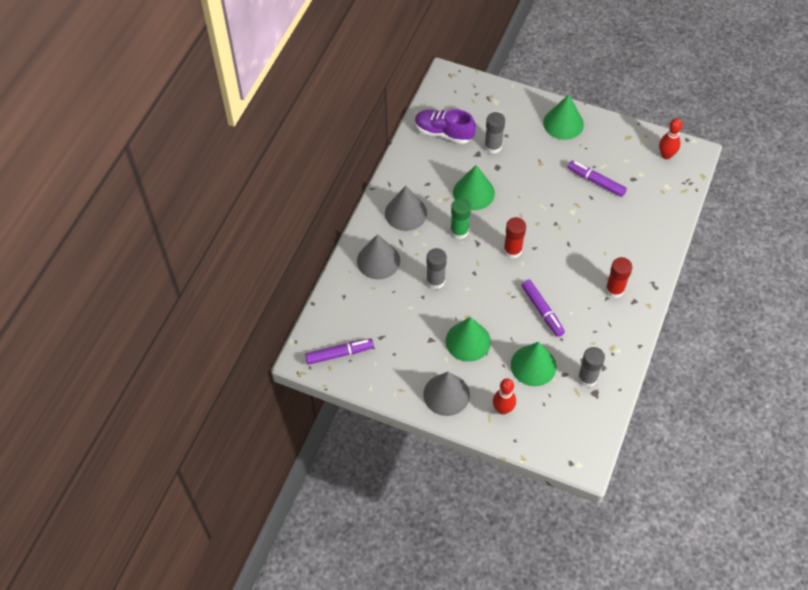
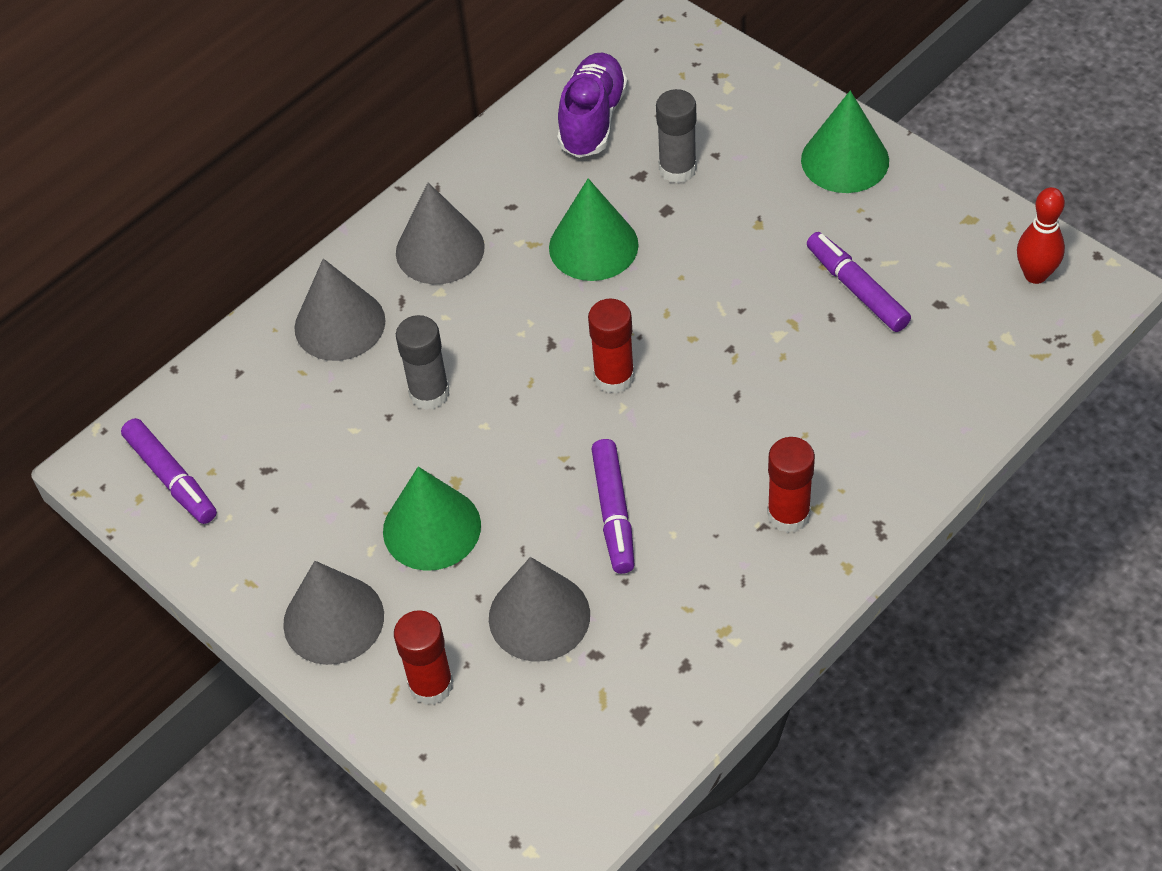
camera: 25 degrees right, 5 degrees down
(339, 354) = (171, 478): purple marker -> purple marker turned 45 degrees clockwise
(443, 132) = (592, 120): purple shoe -> purple shoe turned 60 degrees clockwise
(459, 231) = (526, 312): green glue stick -> none
(503, 409) = (431, 685): red bowling pin -> red glue stick
(533, 365) = (539, 616): green cone -> grey cone
(587, 378) = (639, 677): grey glue stick -> none

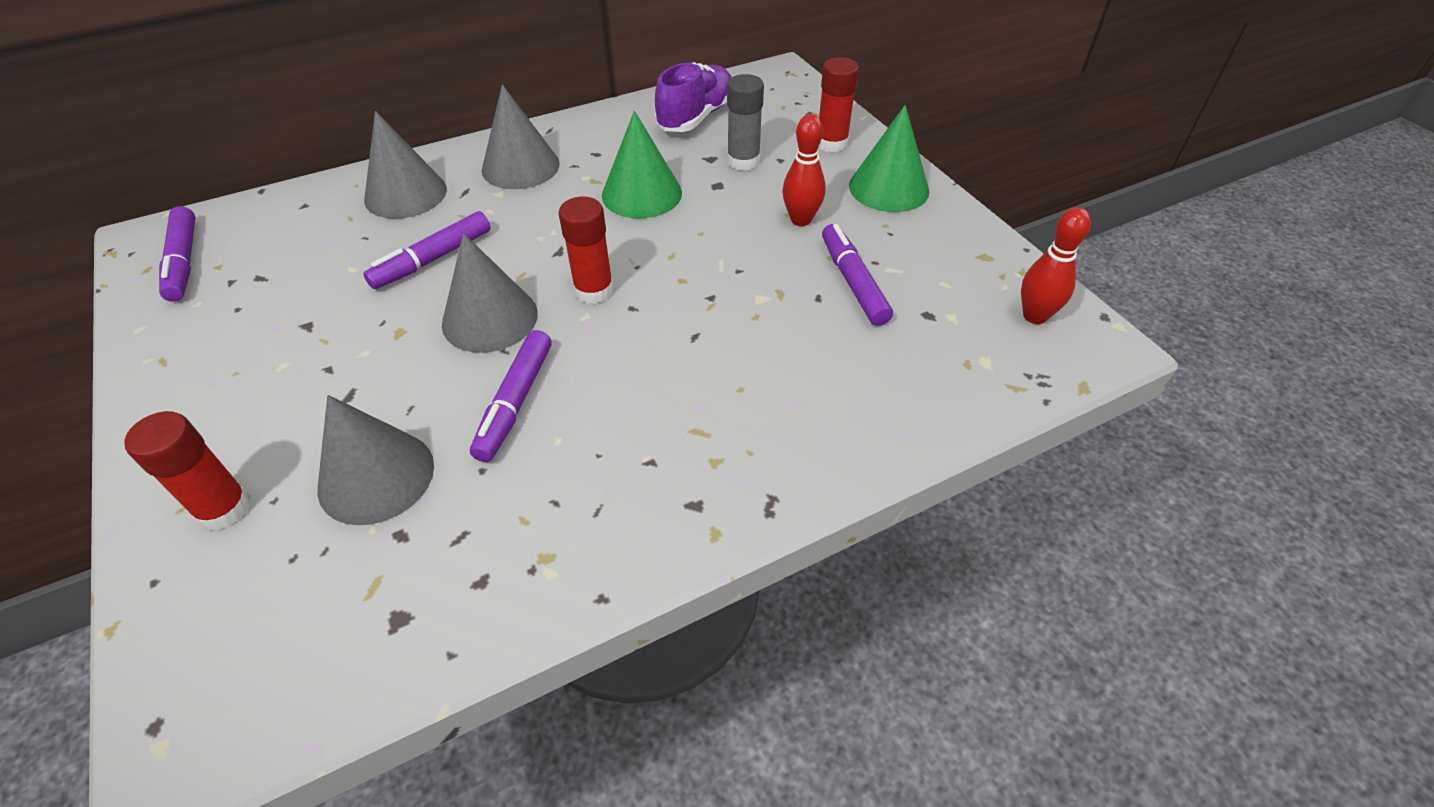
camera: 15 degrees right, 5 degrees down
(333, 619) = (197, 415): grey cone -> grey cone (490, 318)
(429, 393) = (433, 259): grey glue stick -> purple marker
(432, 528) = (347, 364): green cone -> none
(774, 229) = (801, 220): none -> red bowling pin
(788, 514) = (682, 458): red glue stick -> red glue stick (831, 143)

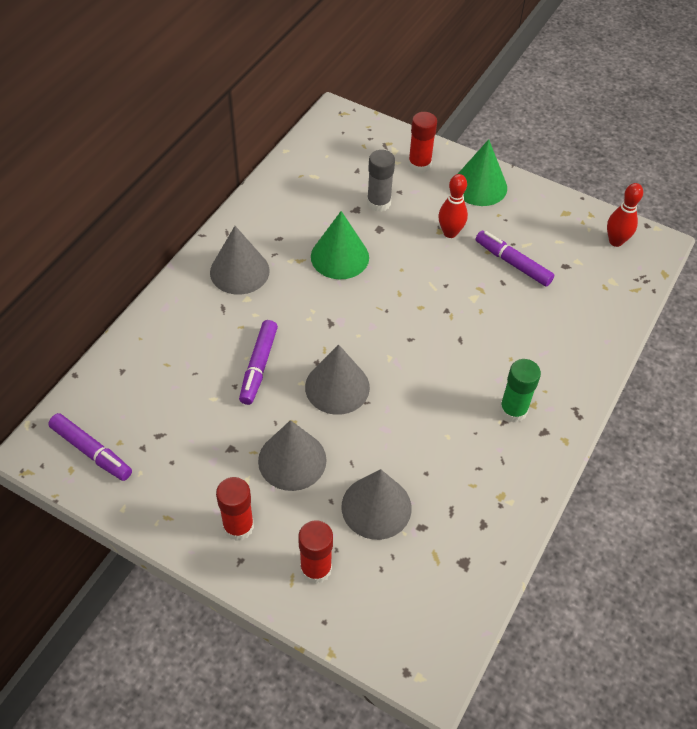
camera: 35 degrees left, 5 degrees up
(405, 194) = (184, 328): grey cone -> grey cone (292, 460)
(515, 402) = (405, 428): purple marker -> none
(594, 290) = (378, 339): red glue stick -> red glue stick (238, 526)
(678, 453) = (513, 410): none -> green glue stick
(696, 117) = (316, 178): purple shoe -> none

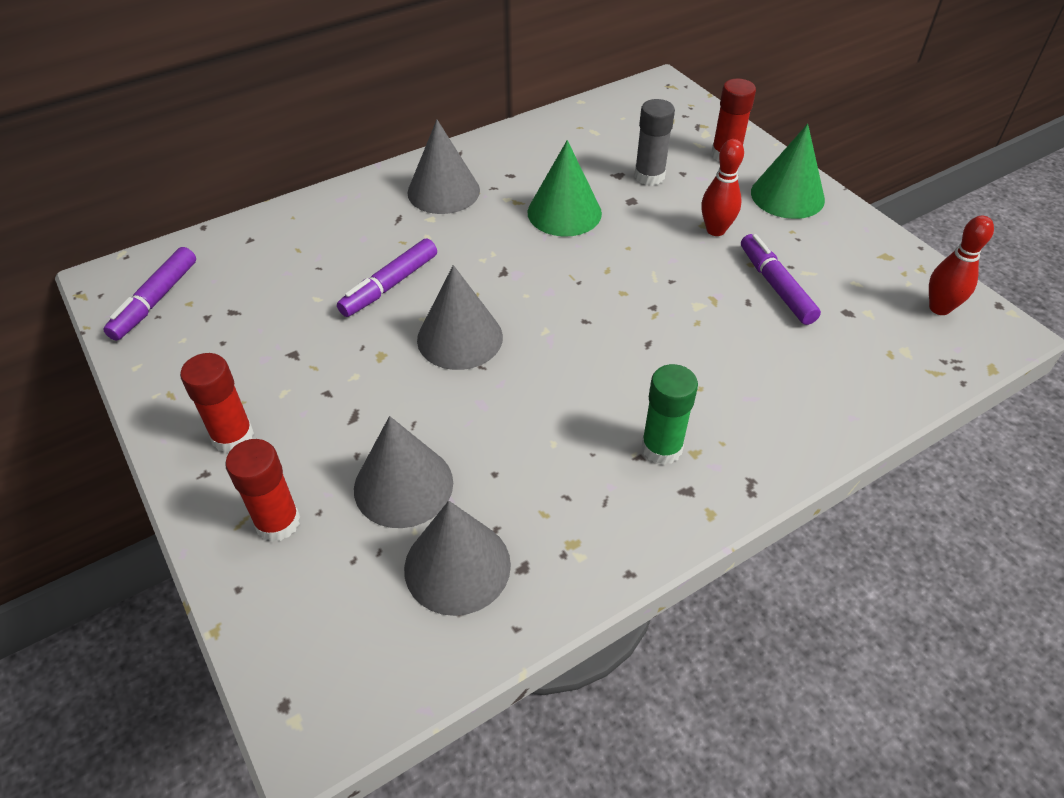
camera: 30 degrees right, 5 degrees down
(91, 451) = (155, 300): purple marker -> purple marker turned 45 degrees clockwise
(292, 460) = (348, 392): grey cone -> grey cone (457, 566)

